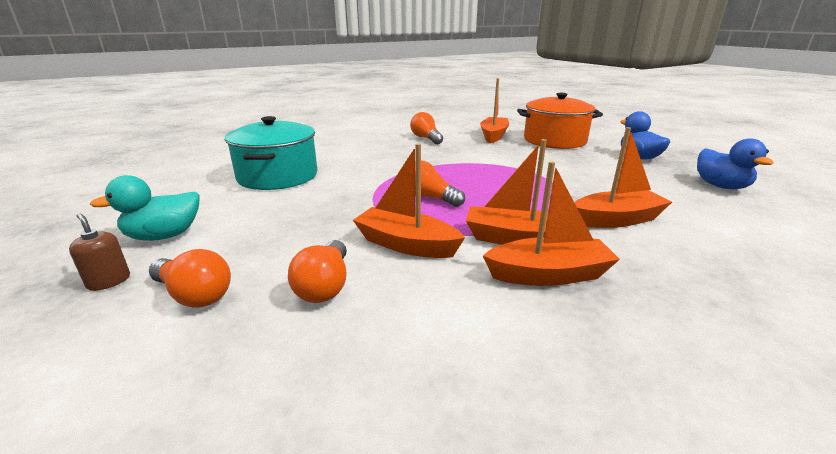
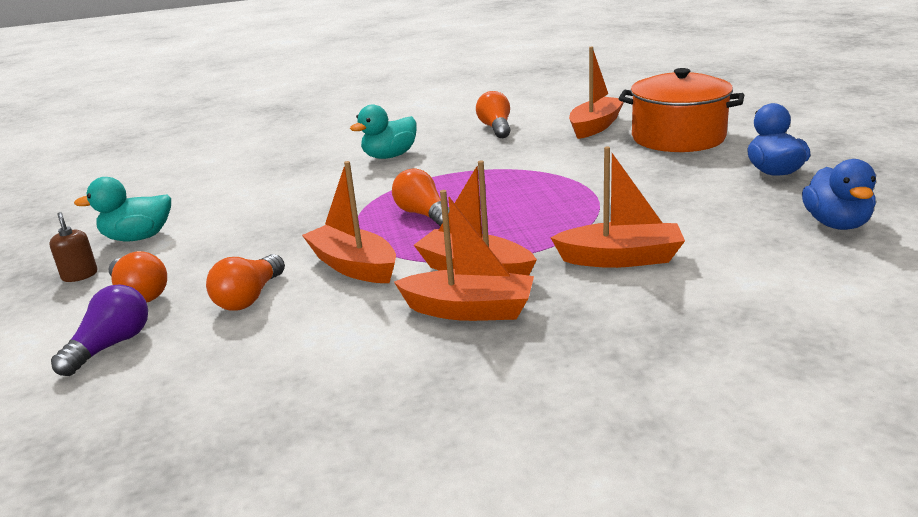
camera: 20 degrees right, 0 degrees up
(186, 367) = (111, 346): none -> purple light bulb
(278, 176) = (278, 177): turquoise pot -> none
(362, 158) = (390, 156): none -> turquoise duck

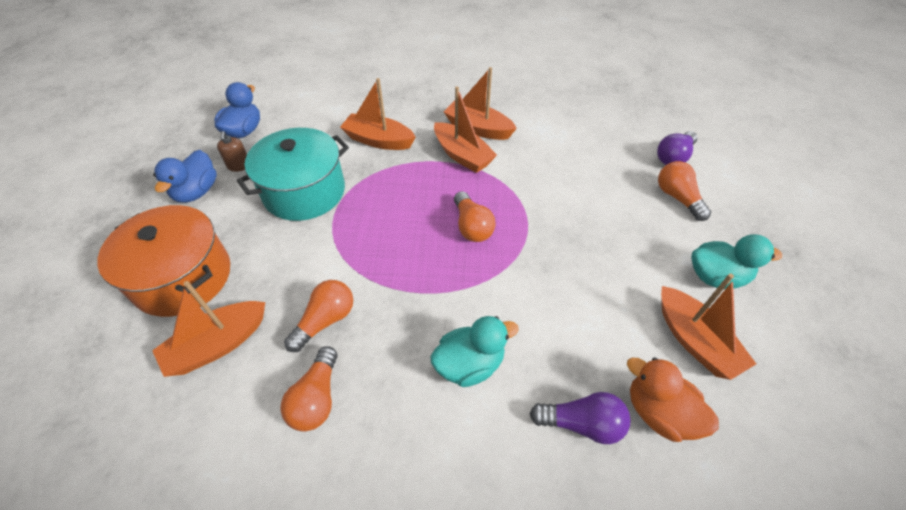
camera: 165 degrees left, 25 degrees up
(80, 275) = (737, 234): brown soap dispenser -> brown soap dispenser (239, 166)
(237, 168) = (659, 412): none -> orange duck
(249, 298) = (601, 172): orange light bulb -> orange light bulb (325, 320)
(298, 155) = (581, 423): none -> purple light bulb
(353, 266) = (534, 182): orange boat -> orange boat (694, 341)
(651, 196) = (304, 192): none -> turquoise pot

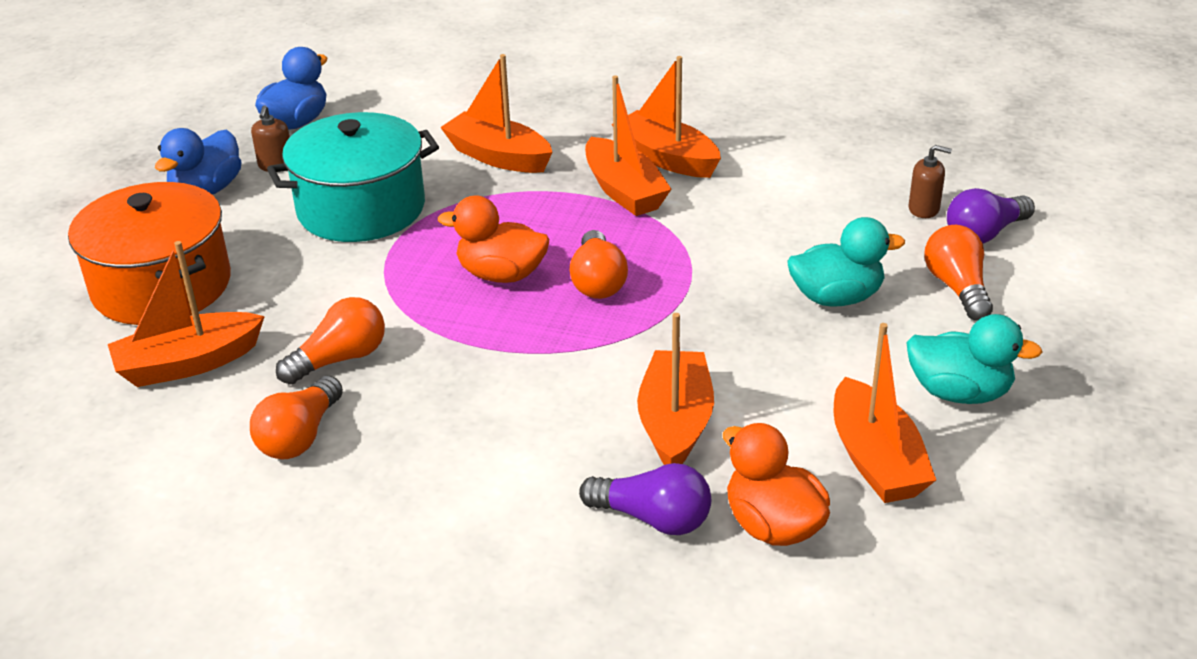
camera: 15 degrees right, 15 degrees down
(410, 231) = (501, 275): none -> orange duck
(470, 364) = (523, 434): turquoise duck -> turquoise duck (836, 298)
(563, 334) = (675, 423): none -> orange boat
(634, 145) = (924, 209): none -> brown soap dispenser

